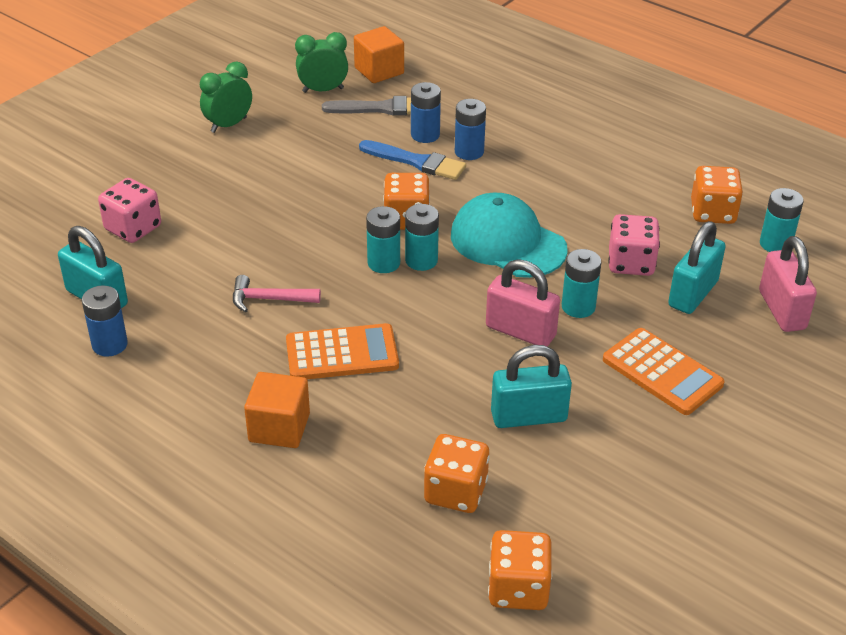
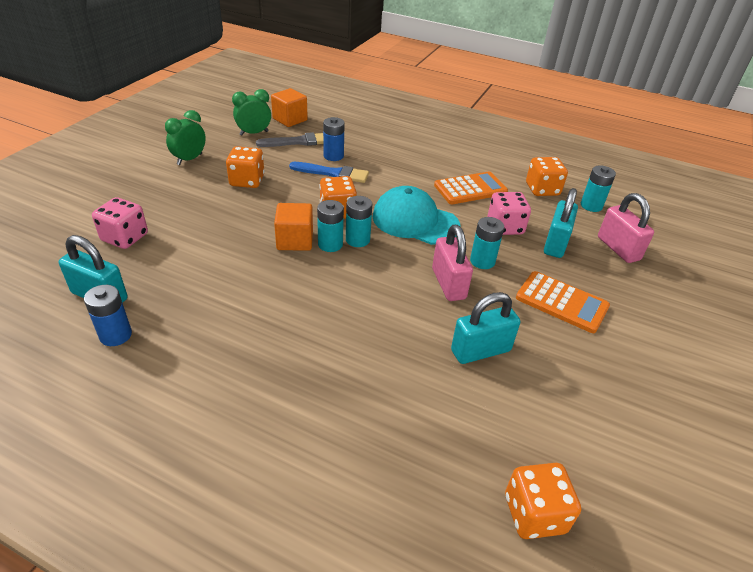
camera: 15 degrees left, 0 degrees up
(269, 299) = (248, 281): pink hammer -> none
(279, 428) = (281, 390): orange cube -> orange cube (295, 240)
(342, 353) = (317, 318): orange calculator -> orange calculator (470, 189)
(455, 492) = (447, 427): orange dice -> orange dice (247, 181)
(469, 152) = (367, 164): blue battery -> none
(520, 331) = (448, 284): pink padlock -> pink padlock turned 60 degrees clockwise

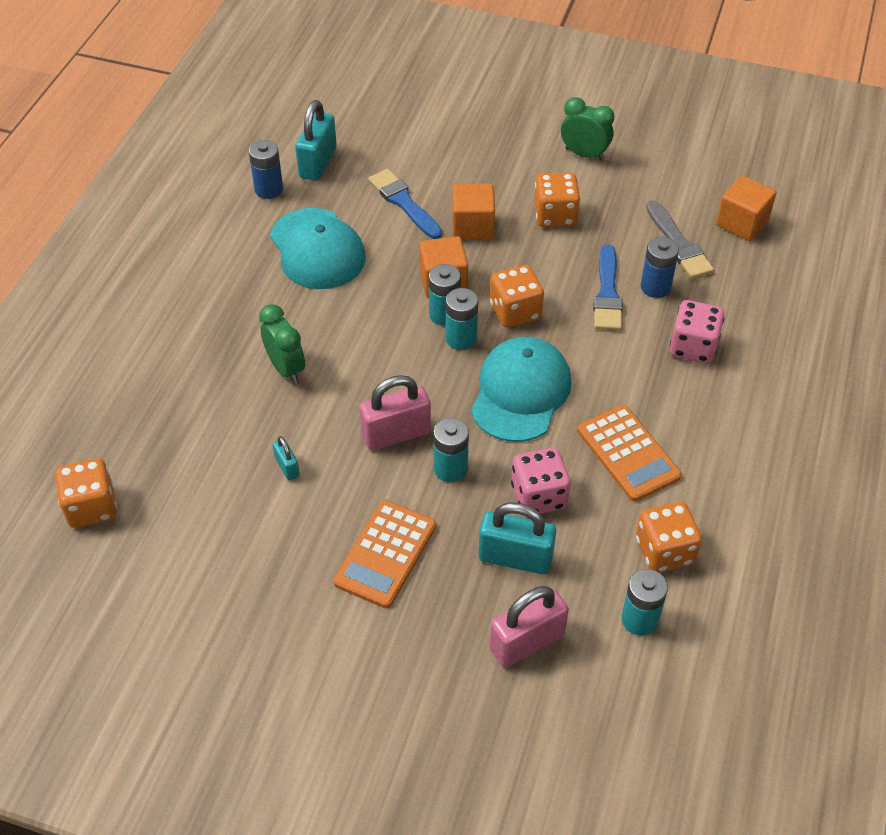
camera: 85 degrees right, 10 degrees up
(125, 237) = (410, 151): pink dice -> pink dice (693, 347)
(190, 249) = (404, 203): none -> blue brush
(222, 308) = (317, 249): none -> turquoise cap
(239, 218) = (473, 226): none -> orange cube
(254, 133) = (681, 195): green clock -> green clock (286, 368)
(480, 351) = (287, 467): turquoise padlock -> turquoise padlock, size x0.50

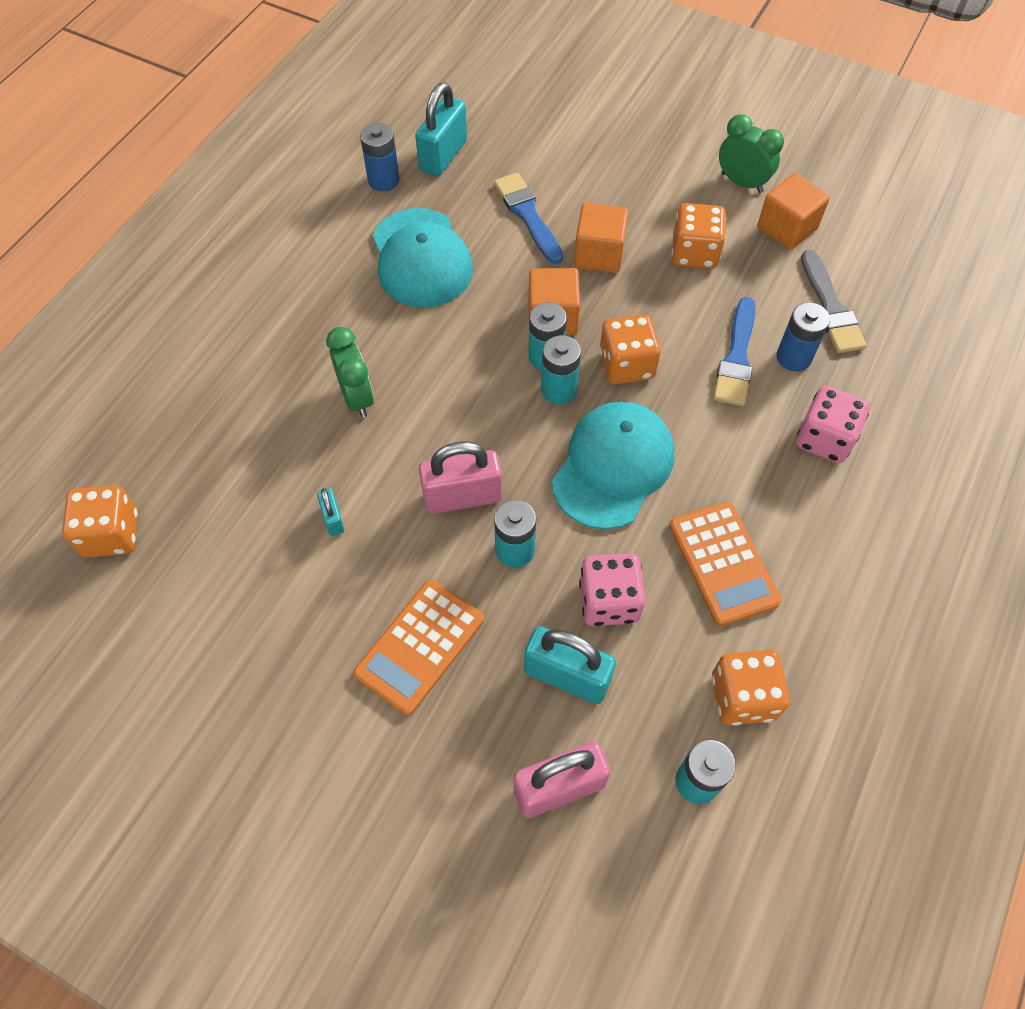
camera: 10 degrees right, 10 degrees up
(742, 223) = (909, 291): orange cube -> orange cube (787, 228)

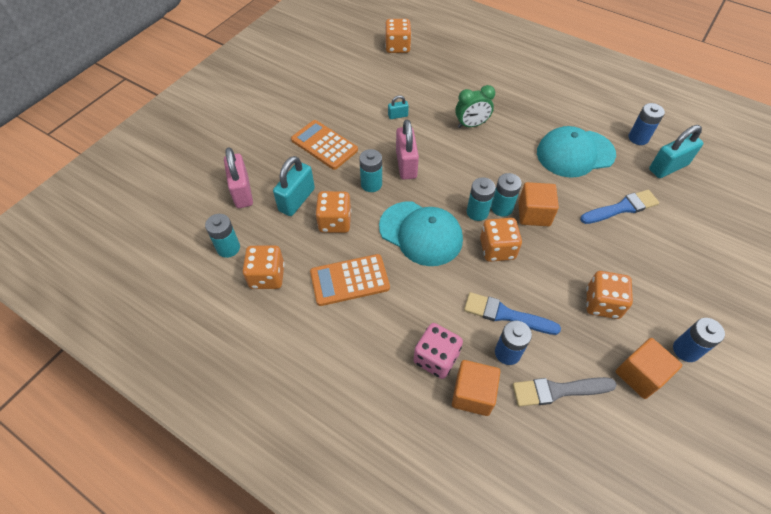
camera: 95 degrees right, 5 degrees down
(443, 156) = (668, 167): turquoise padlock -> turquoise padlock turned 60 degrees counterclockwise
(599, 254) = (592, 244): orange cube -> orange cube (472, 394)
(609, 601) = (335, 222): pink dice -> orange dice
(742, 183) = (686, 350): green clock -> blue battery

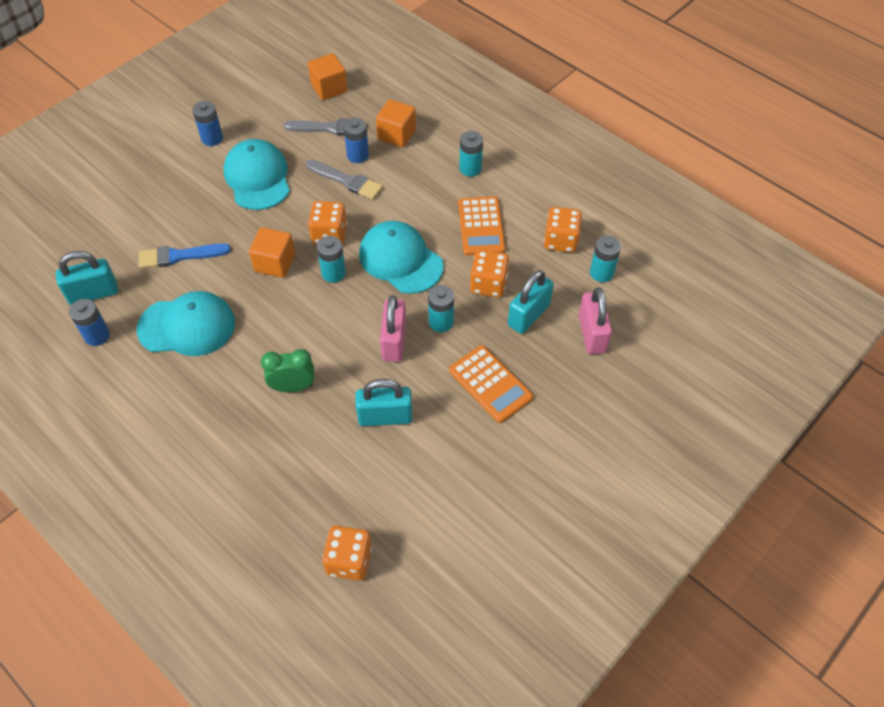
camera: 170 degrees left, 0 degrees up
(349, 280) = (481, 226): orange calculator -> orange calculator turned 90 degrees clockwise
(398, 116) = (385, 417): turquoise padlock -> turquoise padlock, size x2.00
(436, 358) = (418, 159): pink dice -> none
(502, 208) = (305, 274): turquoise battery -> turquoise battery (470, 168)
(506, 315) = (346, 181): blue brush -> grey brush
(602, 303) = (257, 178): orange dice -> turquoise cap
(640, 375) = (260, 129): orange cube -> orange cube (329, 88)

